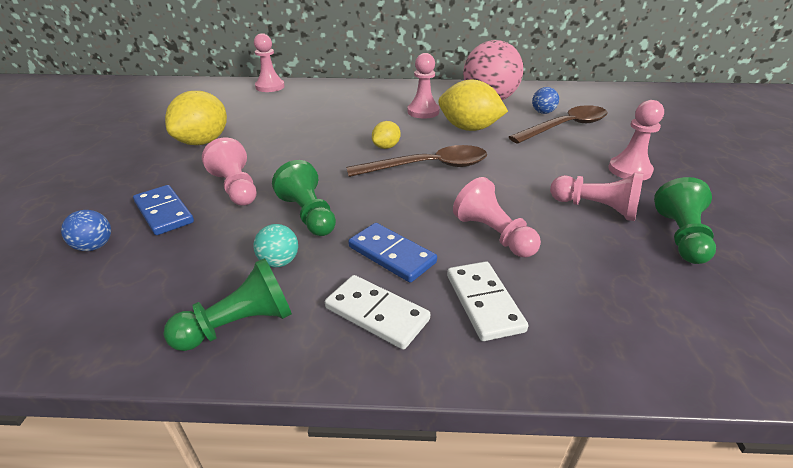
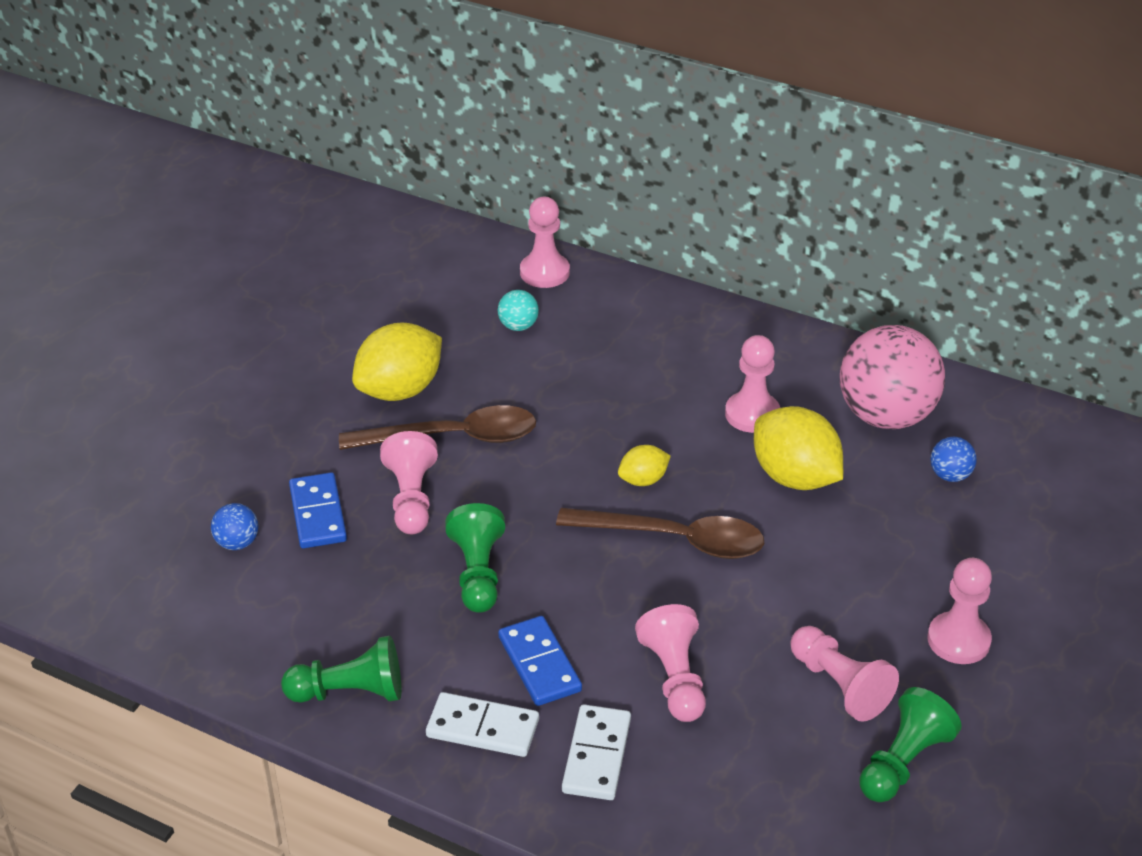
camera: 25 degrees right, 5 degrees up
(279, 262) = (416, 631): turquoise ball -> turquoise ball (518, 326)
(377, 314) = (483, 728): white domino -> white domino turned 45 degrees counterclockwise
(565, 127) = (952, 522): brown spoon -> brown spoon (452, 437)

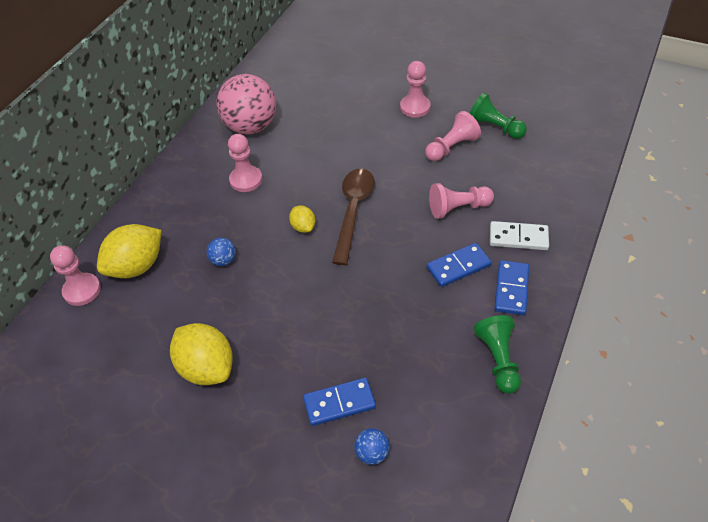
camera: 90 degrees left, 10 degrees up
(411, 498) = (322, 347): pink pawn -> none
(452, 437) = (261, 329): brown spoon -> none
(477, 573) = (389, 303): green pawn -> none
(483, 728) = (511, 289): white domino -> blue domino
(518, 326) = (142, 301): turquoise ball -> none
(795, 477) = (300, 162): yellow lemon -> yellow lemon (136, 266)
(950, 475) = (299, 105): blue ball -> blue ball (223, 260)

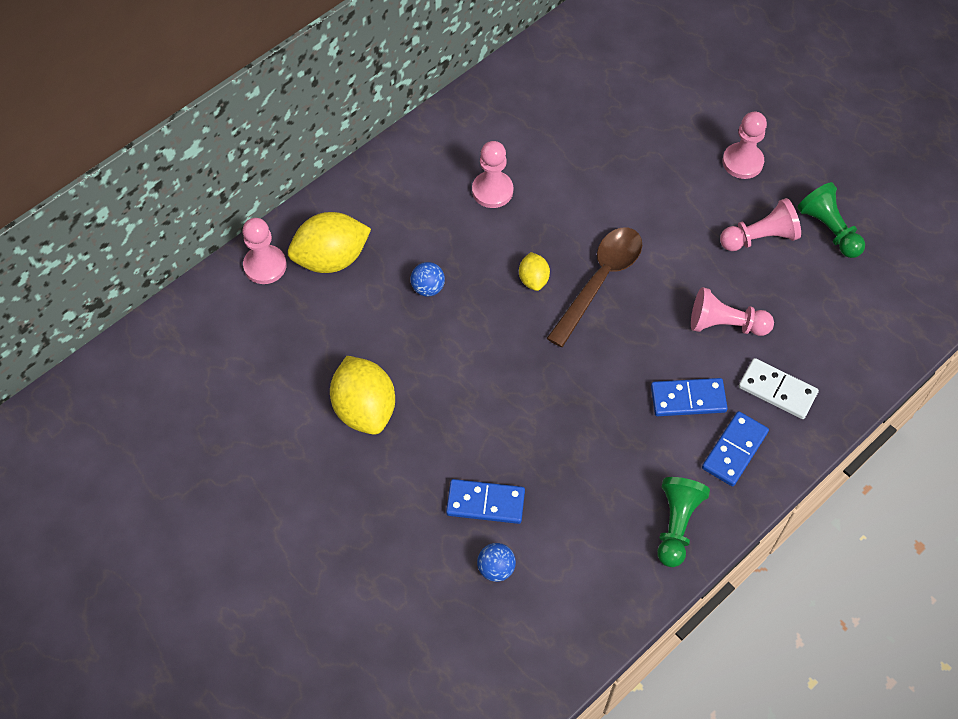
camera: 20 degrees right, 10 degrees up
(251, 126) = (527, 116): pink ball -> none

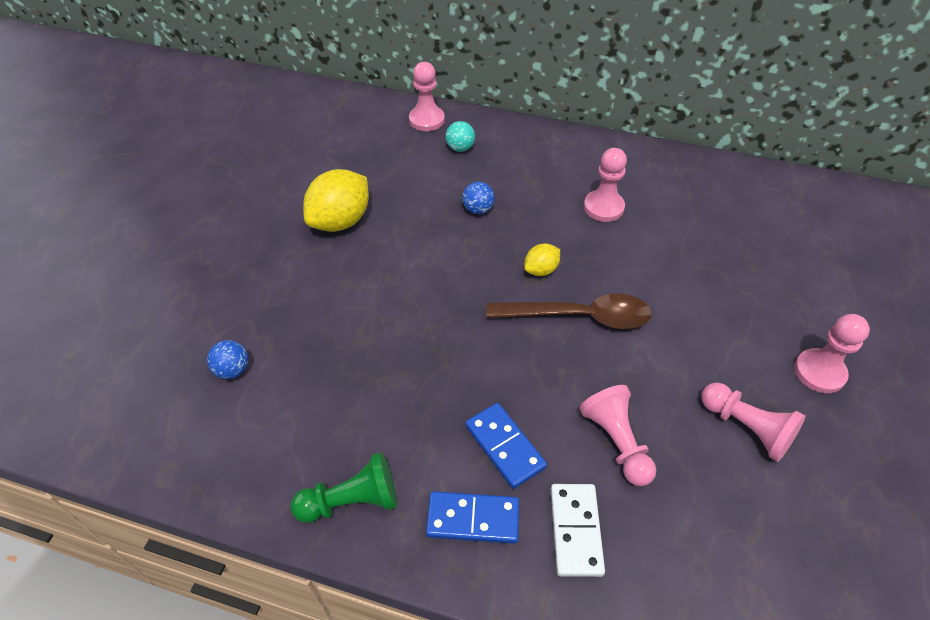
camera: 60 degrees right, 10 degrees down
(331, 258) = (460, 148): yellow lemon -> turquoise ball
(485, 503) = (295, 334): blue domino -> none
(829, 229) = (822, 493): green pawn -> none

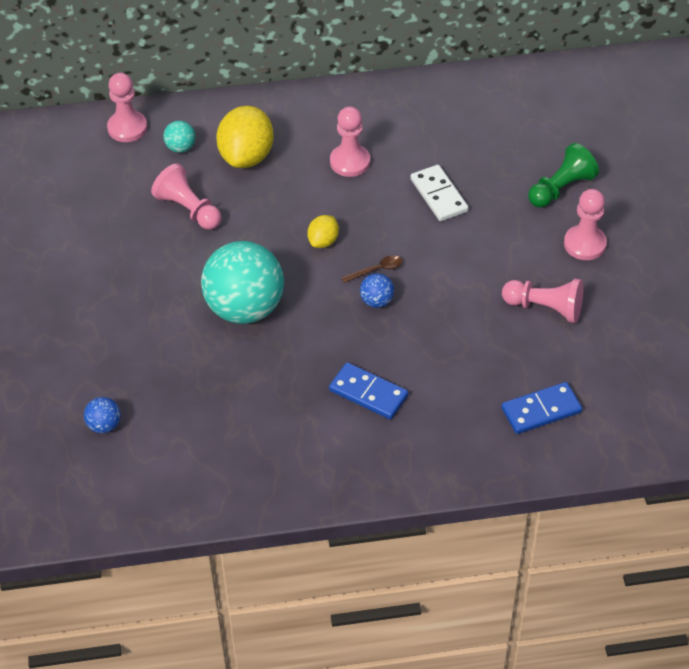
camera: 25 degrees left, 0 degrees up
(341, 221) = (110, 262): yellow lemon -> yellow lemon (246, 156)
(352, 501) = (272, 477): green pawn -> green pawn (561, 188)
(431, 306) = (245, 308): none -> turquoise ball
(473, 519) = (371, 451): blue domino -> blue domino (541, 410)
(478, 209) = (234, 205): blue ball -> blue ball (376, 301)
(576, 530) = (451, 428): white domino -> white domino (439, 195)
(579, 317) = (376, 270): brown spoon -> brown spoon, size x0.43
(616, 442) = (452, 356): pink pawn -> pink pawn (188, 209)

